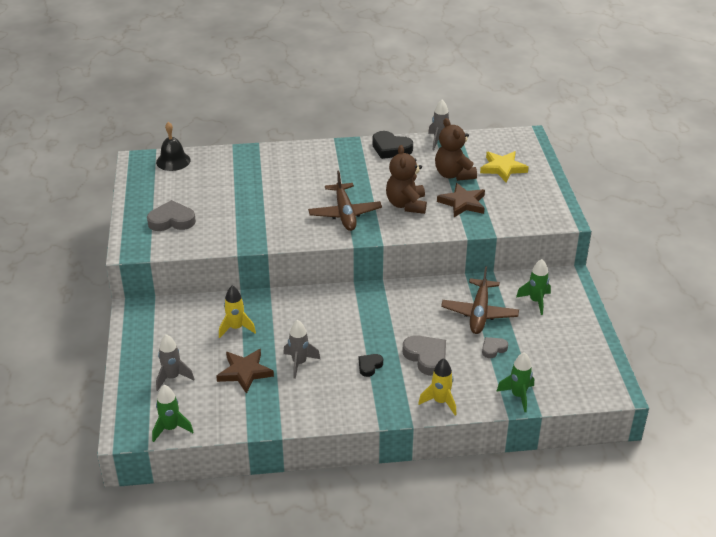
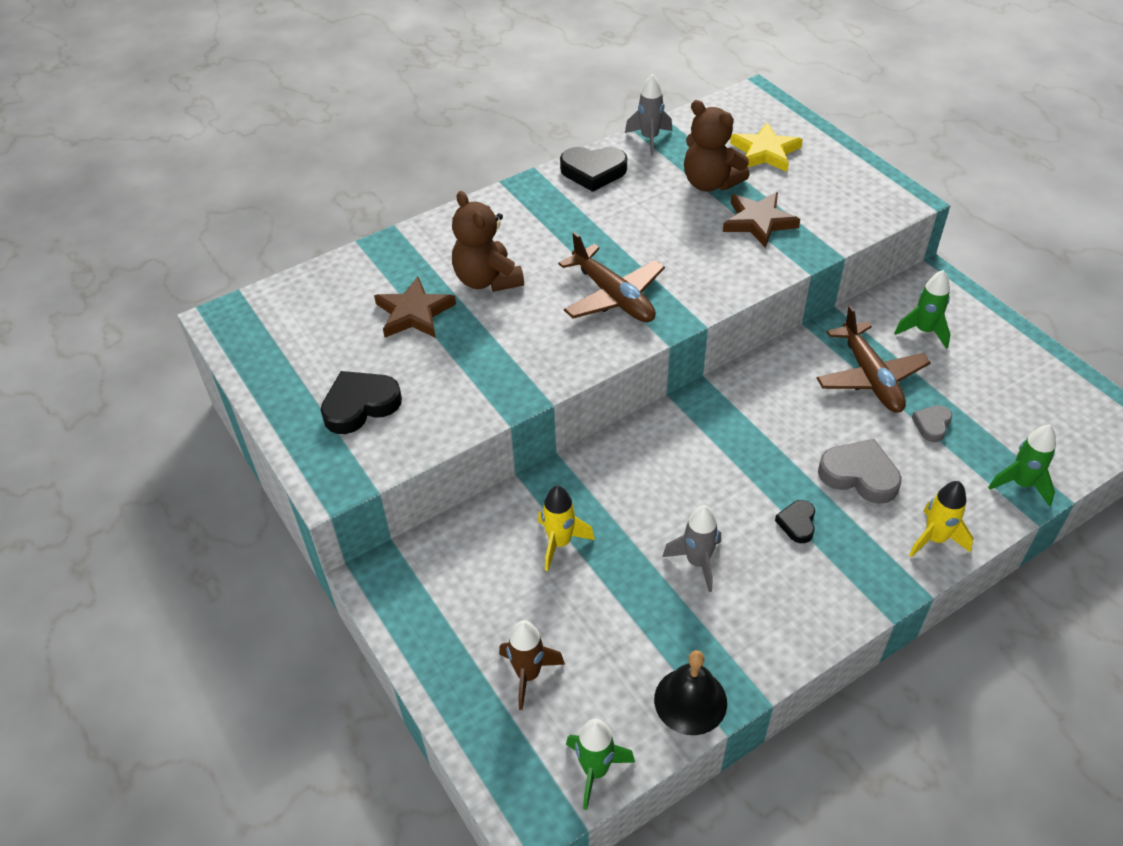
camera: 25 degrees left, 10 degrees up
(172, 220) = (360, 405): grey heart -> black heart
(172, 377) = (528, 675): grey rocket -> brown rocket
(173, 161) = (283, 301): black bell -> black bell (690, 701)
(245, 372) = (631, 614): brown star -> brown star (414, 313)
(406, 205) = (686, 251): brown teddy bear -> brown teddy bear (487, 280)

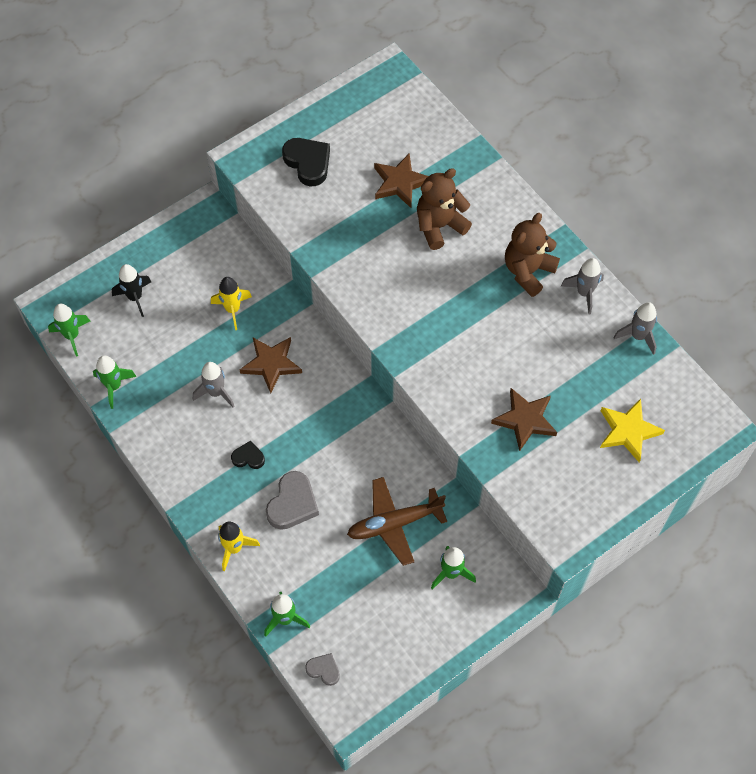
camera: 85 degrees right, 15 degrees up
(528, 675) = (135, 297): brown rocket -> black rocket
(593, 172) = (584, 293): black heart -> grey rocket
(613, 296) = (424, 312): brown plane -> none
(651, 497) = (271, 364): none -> brown star
(690, 701) = (114, 386): black bell -> green rocket
(710, 183) = (577, 384): brown teddy bear -> brown teddy bear (528, 271)
(932, 425) = (344, 563): grey heart -> grey heart (324, 670)

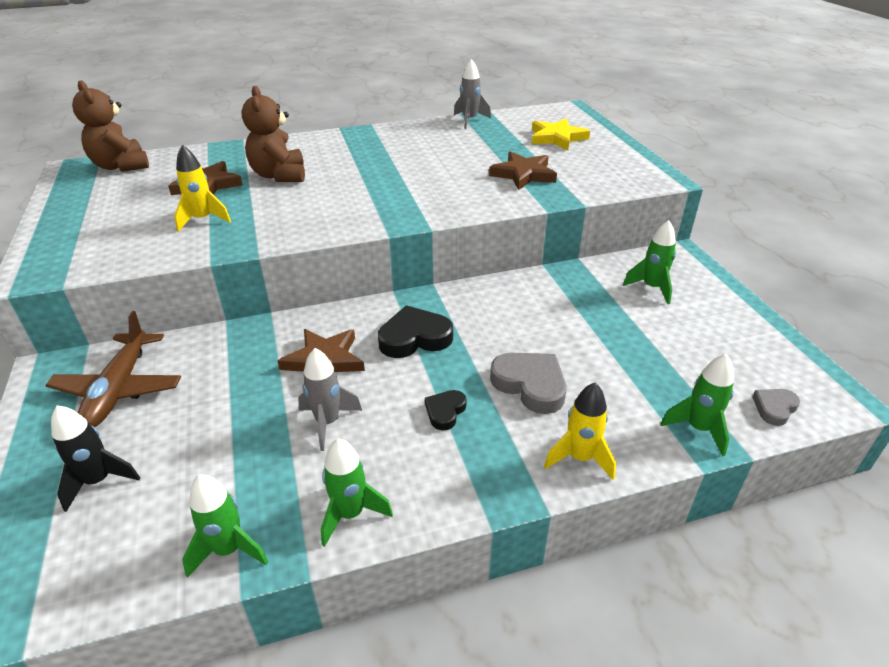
camera: 70 degrees left, 25 degrees down
(72, 336) = (81, 594): green rocket -> green rocket (350, 514)
(232, 309) = (218, 378): yellow rocket -> yellow rocket (203, 220)
(308, 163) = (109, 230): black heart -> black heart (414, 338)
(394, 523) = (583, 312): brown plane -> brown plane (119, 389)
(528, 271) = (370, 147): brown teddy bear -> brown teddy bear (121, 166)
(584, 293) = (412, 131): grey rocket -> none

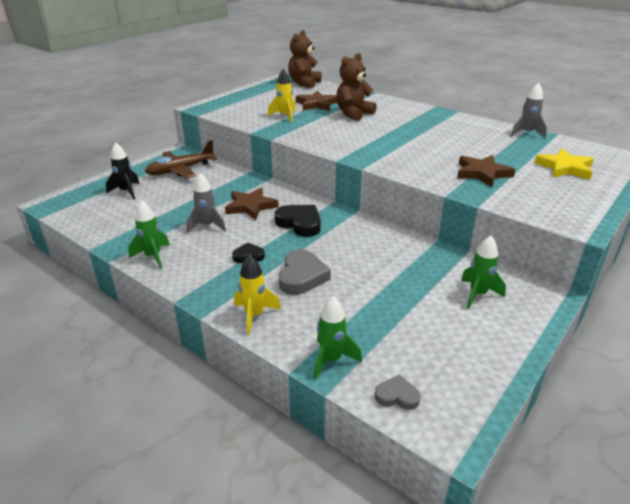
camera: 55 degrees right, 5 degrees down
(229, 550) = (111, 235): green rocket -> none

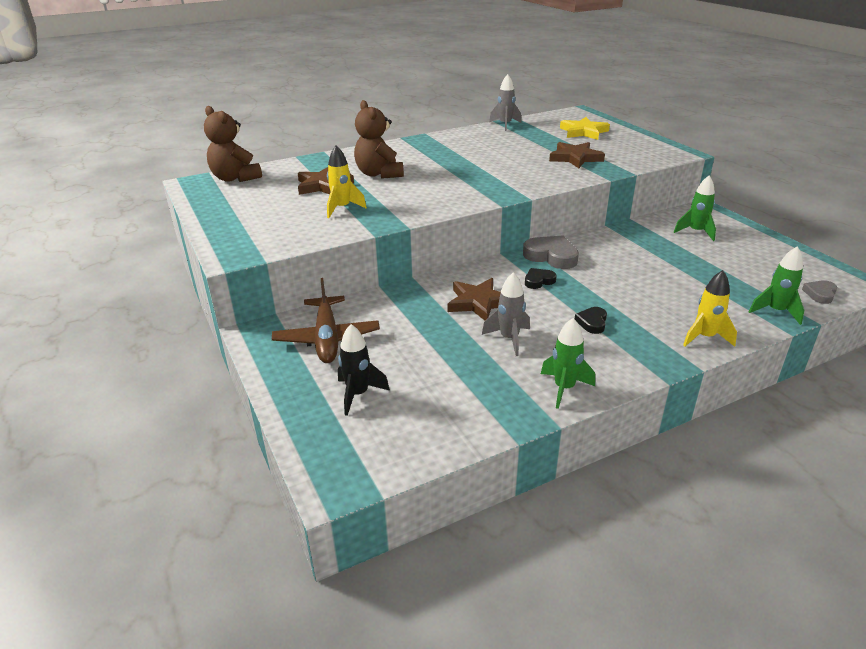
camera: 65 degrees left, 0 degrees up
(300, 223) = (538, 281): black heart -> black heart, size x0.56
(302, 276) = (644, 300): grey heart -> grey heart (551, 256)

